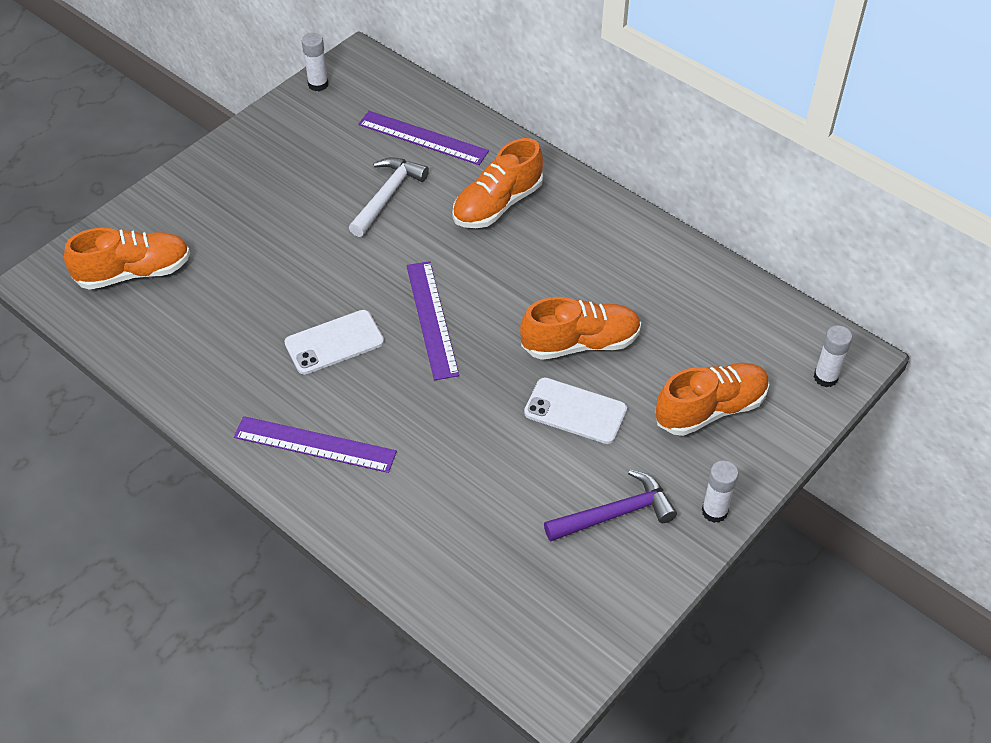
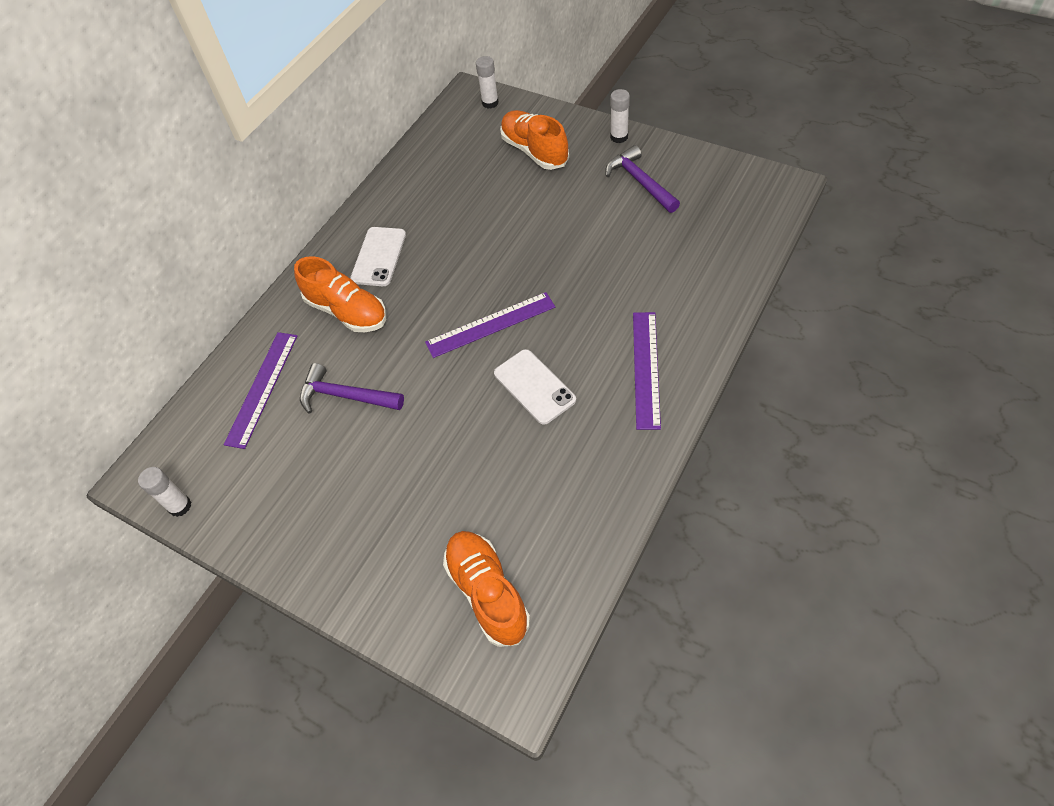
camera: 95 degrees left, 5 degrees up
(387, 196) = (345, 396): white hammer -> purple hammer
(575, 411) = (559, 218): white phone -> white phone (379, 257)
(580, 343) = (492, 228): orange shoe -> none

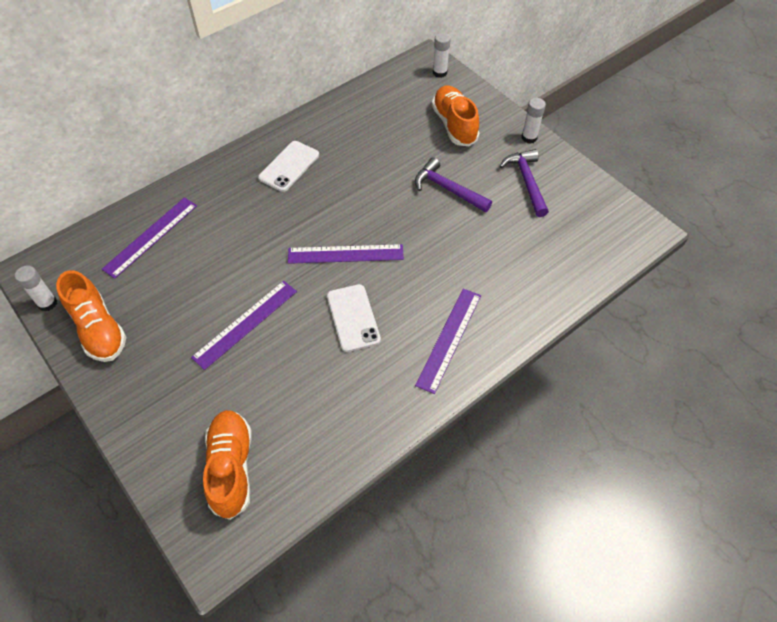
camera: 15 degrees right, 0 degrees up
(345, 396) = (207, 267): purple hammer -> purple hammer (448, 189)
(347, 311) = (243, 201): orange shoe -> orange shoe (99, 329)
(420, 438) = (245, 323): none -> purple ruler

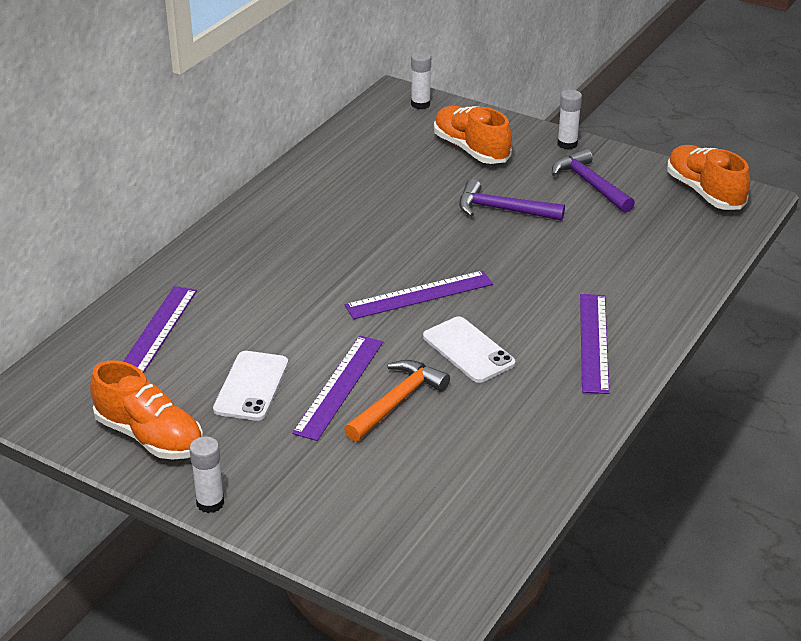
camera: 20 degrees left, 20 degrees down
(47, 303) = (60, 429): white glue stick -> white glue stick (210, 503)
(231, 467) = (414, 519): orange shoe -> orange shoe (704, 192)
(277, 351) = (397, 402): none -> orange hammer
(289, 166) = (291, 229): white phone -> white phone (251, 386)

